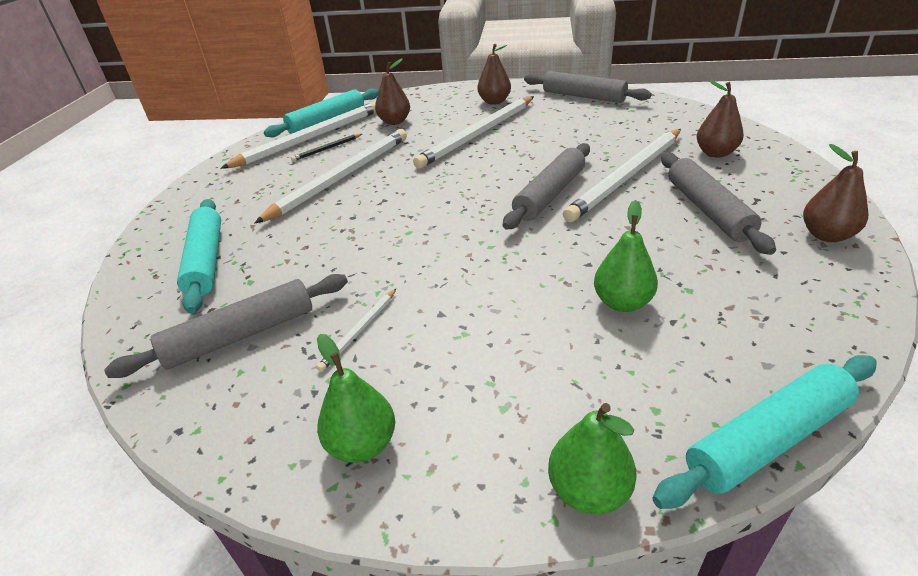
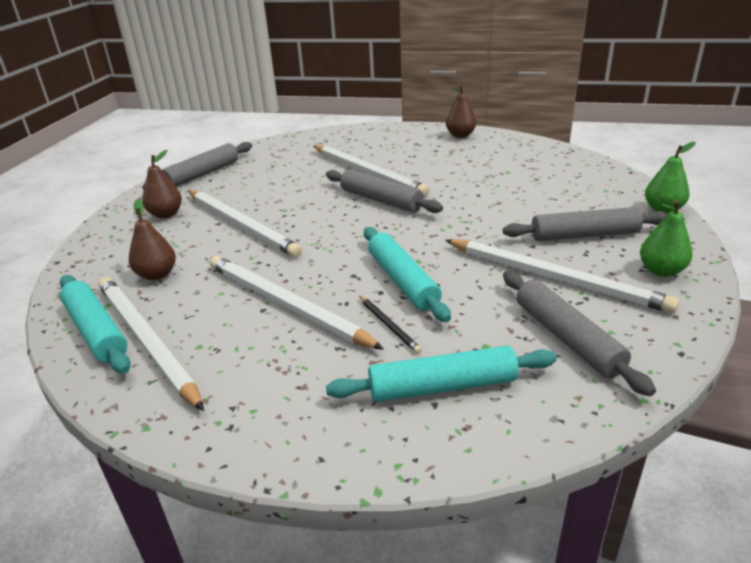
camera: 85 degrees left, 5 degrees down
(327, 149) = (196, 323): black pencil -> black pencil (389, 325)
(359, 331) = (555, 278): white pencil -> white pencil, size x2.37
(622, 303) = (520, 189): green pear -> none
(707, 210) = (424, 156): grey rolling pin -> grey rolling pin (584, 235)
(715, 153) = (350, 144): brown pear -> none
(768, 439) = (616, 171): turquoise rolling pin -> turquoise rolling pin (403, 280)

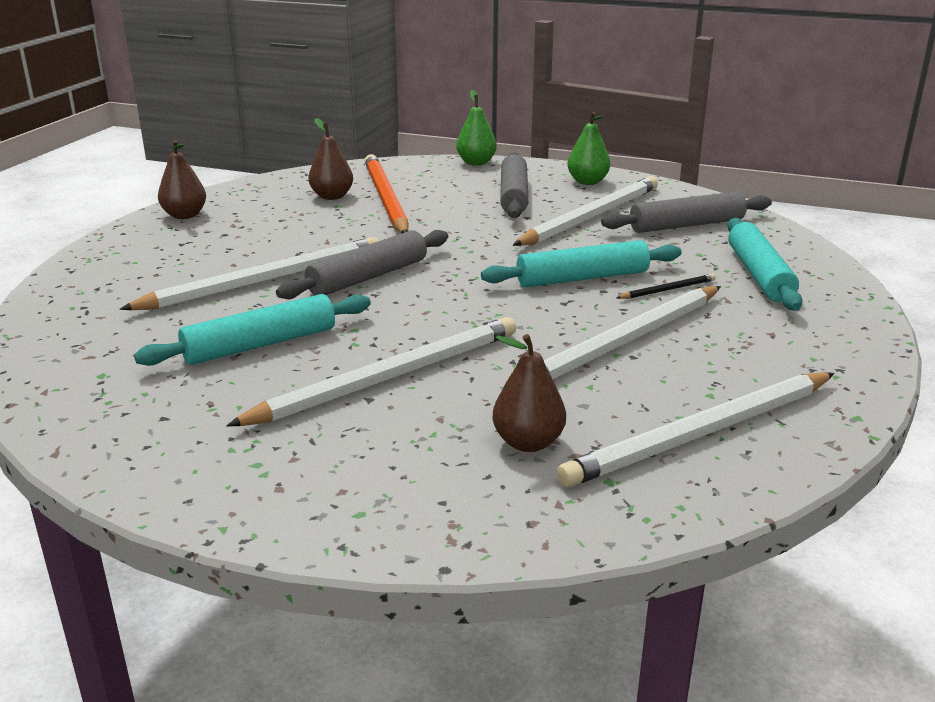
camera: 85 degrees left, 5 degrees down
(96, 330) = (679, 480): turquoise rolling pin -> turquoise rolling pin (260, 344)
(166, 214) = (299, 456): brown pear -> brown pear (332, 196)
(203, 174) = (124, 428): grey rolling pin -> none
(534, 185) = (385, 199): none -> orange pencil

